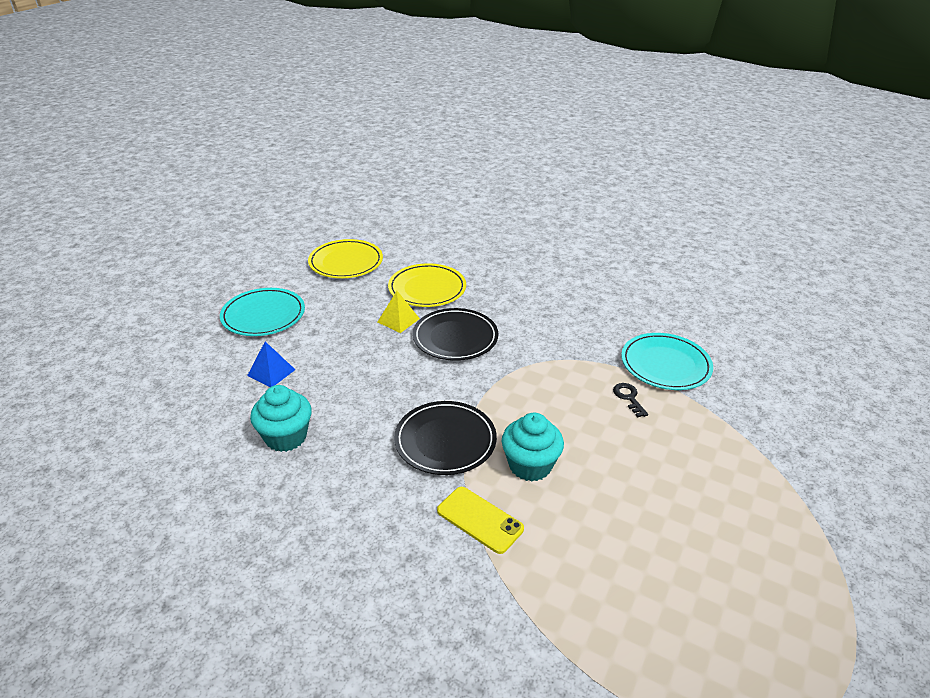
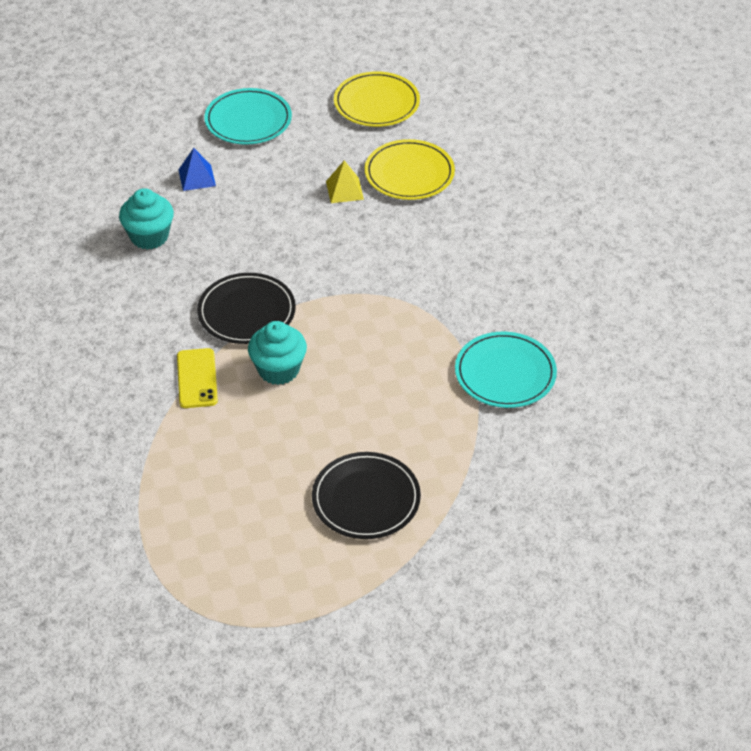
camera: 45 degrees right, 10 degrees up
(455, 338) = (367, 235): black plate -> black plate (366, 499)
(629, 398) = (428, 376): black key -> none

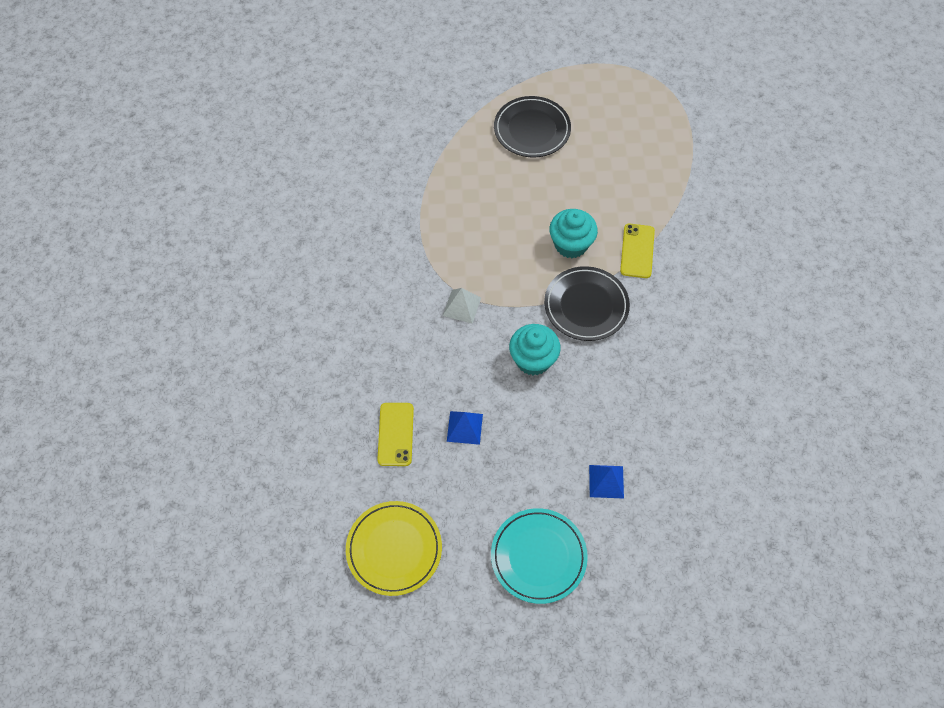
camera: 165 degrees left, 15 degrees up
(149, 236) = (661, 412): turquoise cupcake -> turquoise cupcake (533, 360)
(344, 190) = (464, 427): yellow pyramid -> blue pyramid
(385, 285) = (462, 306): none -> white pyramid
(409, 173) = (395, 434): yellow plate -> yellow phone
(505, 373) = (396, 202): turquoise plate -> none

